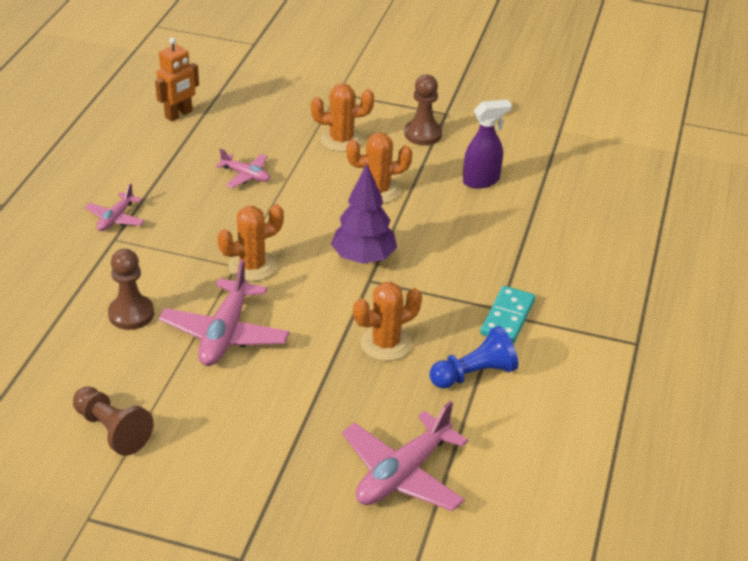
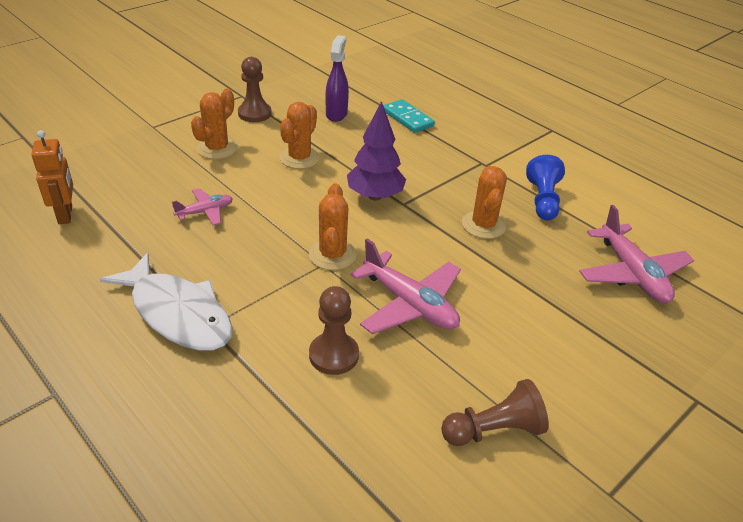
camera: 60 degrees left, 0 degrees up
(116, 218) = (177, 313): pink plane -> white fish
(507, 317) = (493, 164): turquoise domino -> turquoise domino (407, 118)

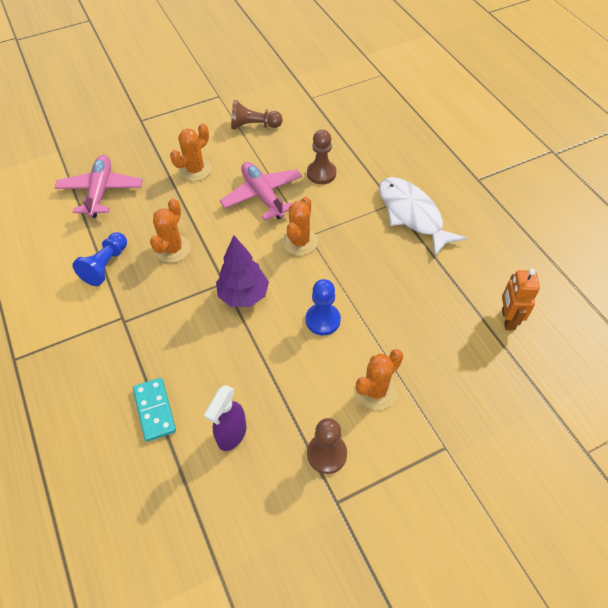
camera: 160 degrees left, 15 degrees up
(205, 212) = (391, 302): pink plane -> none
(280, 188) = (323, 320): none -> blue pawn
(299, 158) = (295, 360): orange cactus -> orange cactus (195, 170)

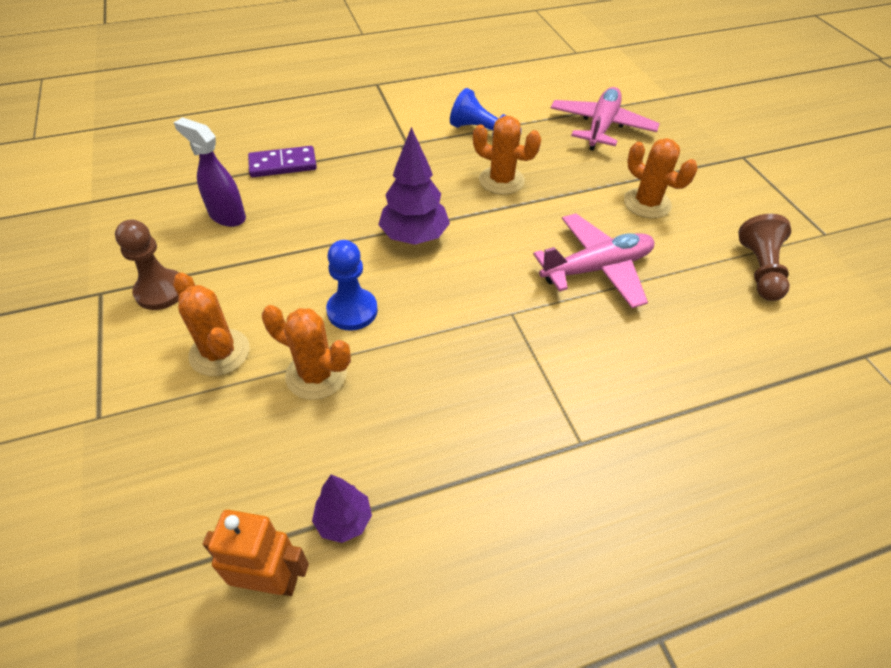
camera: 95 degrees right, 5 degrees down
(101, 191) = (601, 127): pink plane -> pink plane turned 75 degrees counterclockwise
(155, 410) = (283, 165): turquoise domino -> purple domino
(300, 242) = (500, 301): orange cactus -> orange cactus (316, 375)
(321, 173) = (652, 345): brown pawn -> none
(412, 215) = (550, 470): white fish -> none
(467, 295) = (344, 520): none -> purple tree

